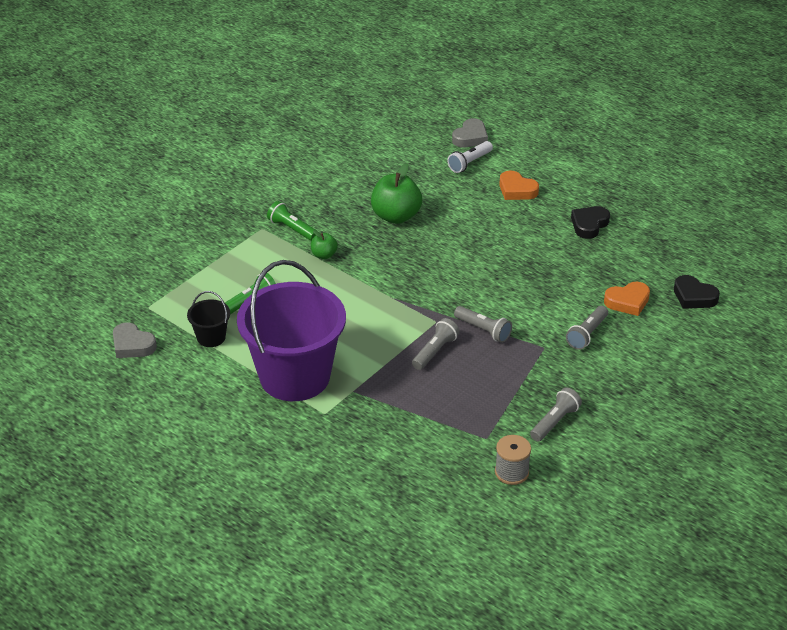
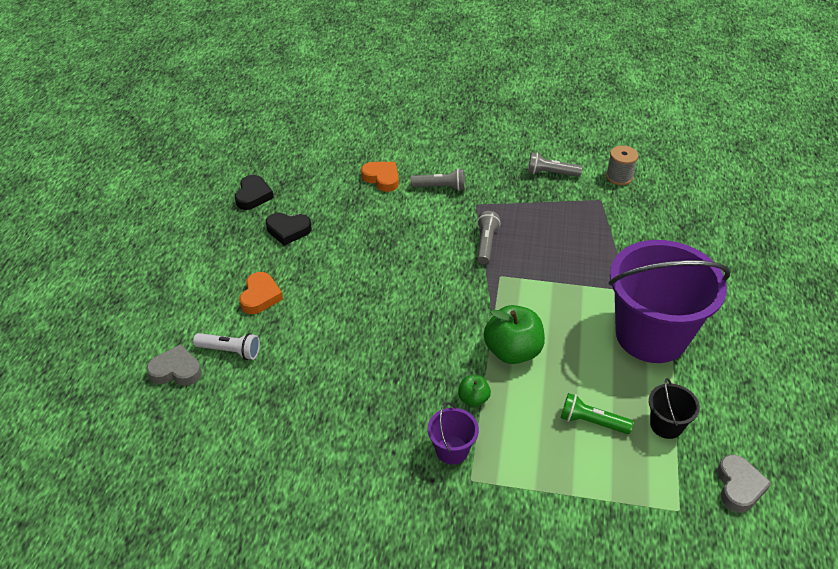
camera: 120 degrees left, 5 degrees up
(292, 229) = (452, 450): green flashlight -> purple bucket
(396, 216) = (367, 370): green apple -> green apple (512, 351)
(435, 351) = (537, 261): grey flashlight -> none
(694, 296) = (348, 148): black heart -> black heart (253, 196)

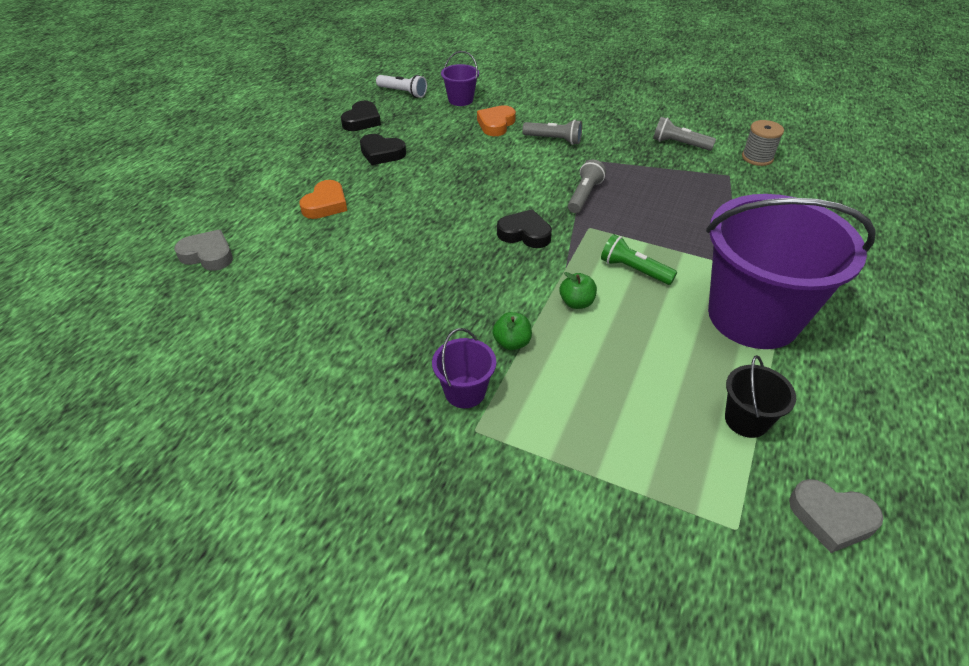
camera: 15 degrees right, 0 degrees up
(230, 351) = (270, 247): white flashlight -> white flashlight (403, 92)
(338, 155) = (460, 100): none -> purple bucket
(382, 178) = (496, 124): orange heart -> orange heart turned 120 degrees counterclockwise
(448, 293) = (525, 234): none -> black heart
(512, 351) = (576, 303): green apple -> green apple, size x0.51
(592, 422) = (649, 397): green flashlight -> green flashlight (634, 270)
(739, 486) = (831, 518): grey heart -> grey heart turned 90 degrees clockwise

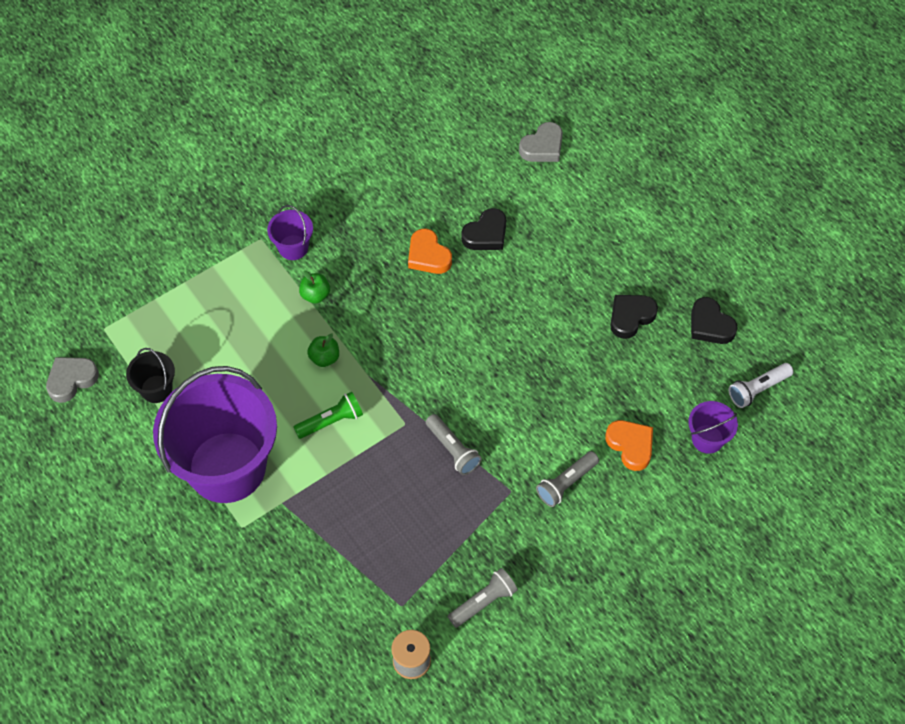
camera: 120 degrees right, 15 degrees up
(326, 204) = (566, 243): orange heart -> orange heart (428, 255)
(525, 234) = (429, 369): black heart -> black heart (486, 234)

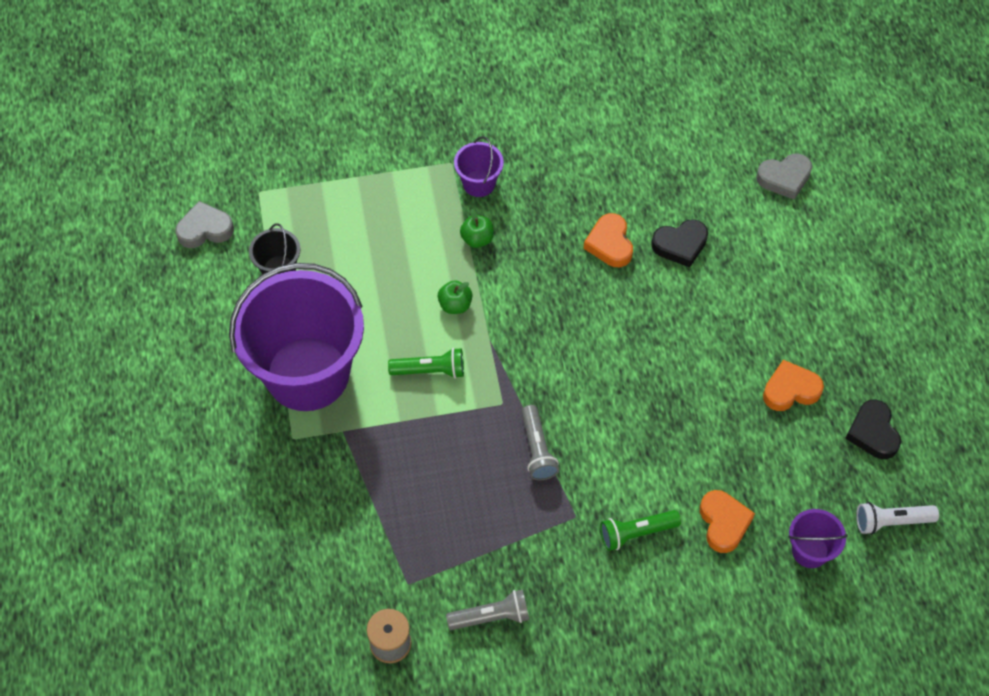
camera: 25 degrees right, 0 degrees up
(566, 483) = (636, 533): grey flashlight -> green flashlight
(630, 317) = (790, 390): black heart -> orange heart

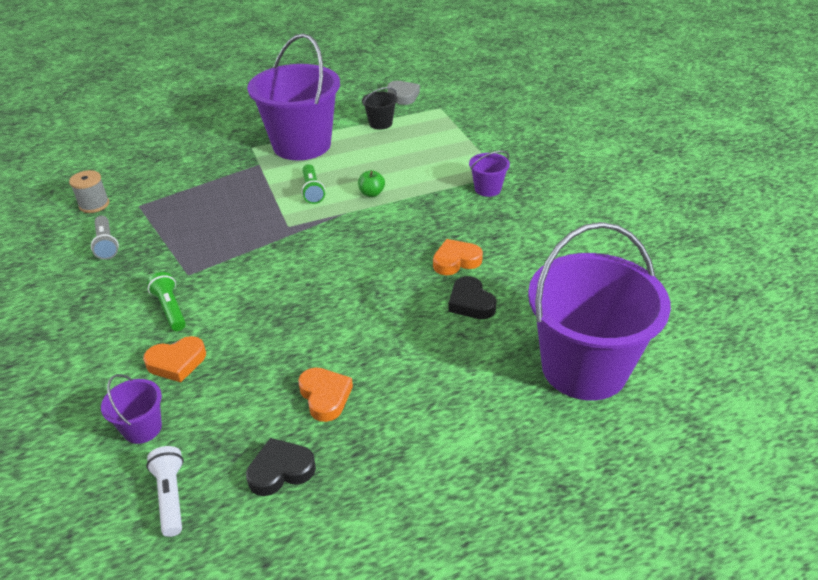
camera: 80 degrees right, 20 degrees down
(477, 239) = (435, 195): green apple -> none
(537, 449) = (248, 247): grey flashlight -> none
(784, 178) = (584, 368): grey heart -> purple bucket

